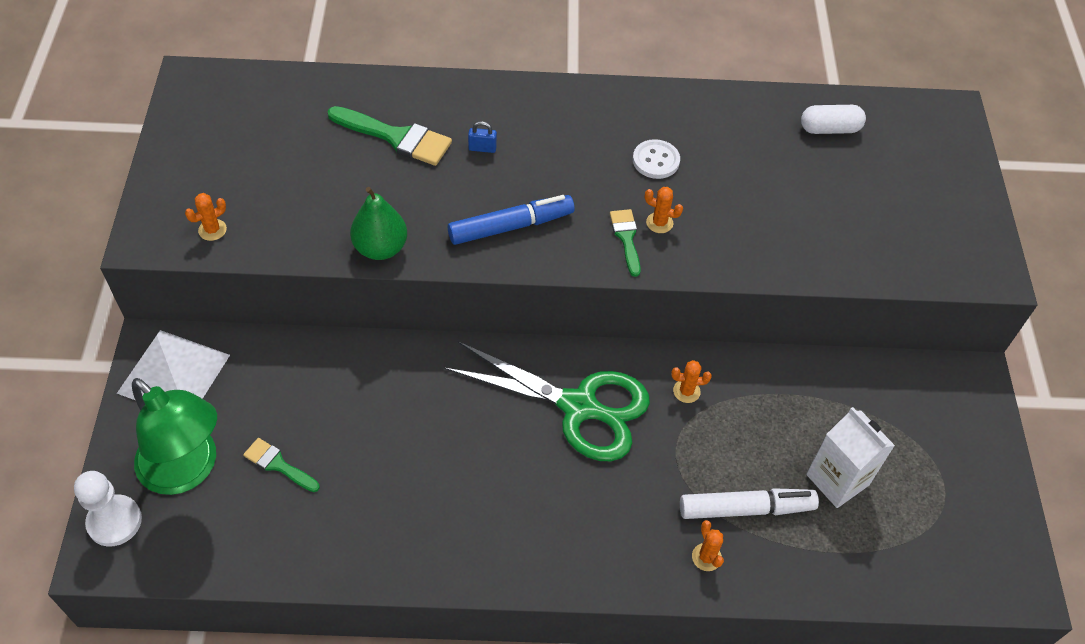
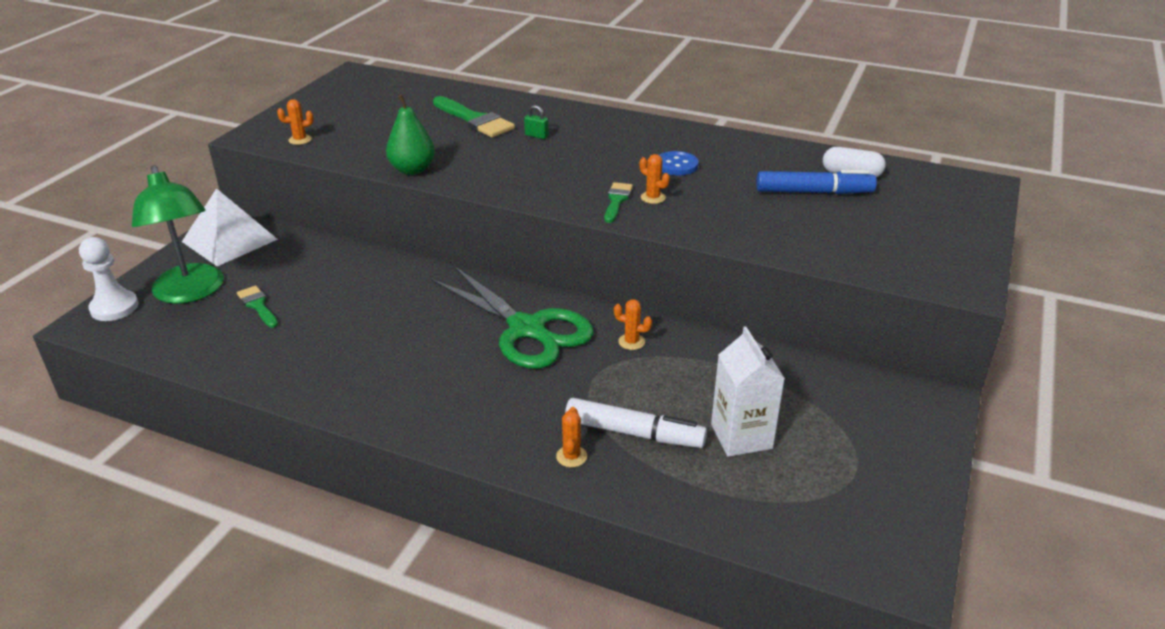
camera: 25 degrees right, 20 degrees down
(482, 148) = (536, 136): blue padlock -> green padlock
(510, 226) = (524, 177): blue marker -> blue marker (813, 192)
(656, 160) = (676, 165): white button -> blue button

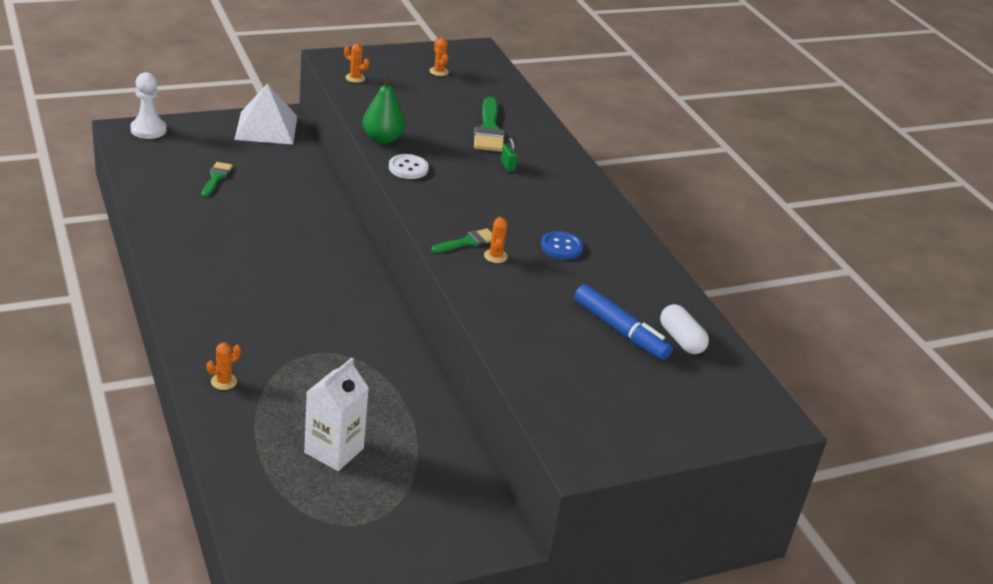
camera: 40 degrees right, 0 degrees up
(191, 293) = (196, 146): green lamp -> none
(473, 178) = (408, 168): none -> white button
(527, 329) = (332, 297): green scissors -> none
(631, 342) = (378, 351): orange cactus -> orange cactus (439, 71)
(634, 433) = (279, 398): white marker -> none

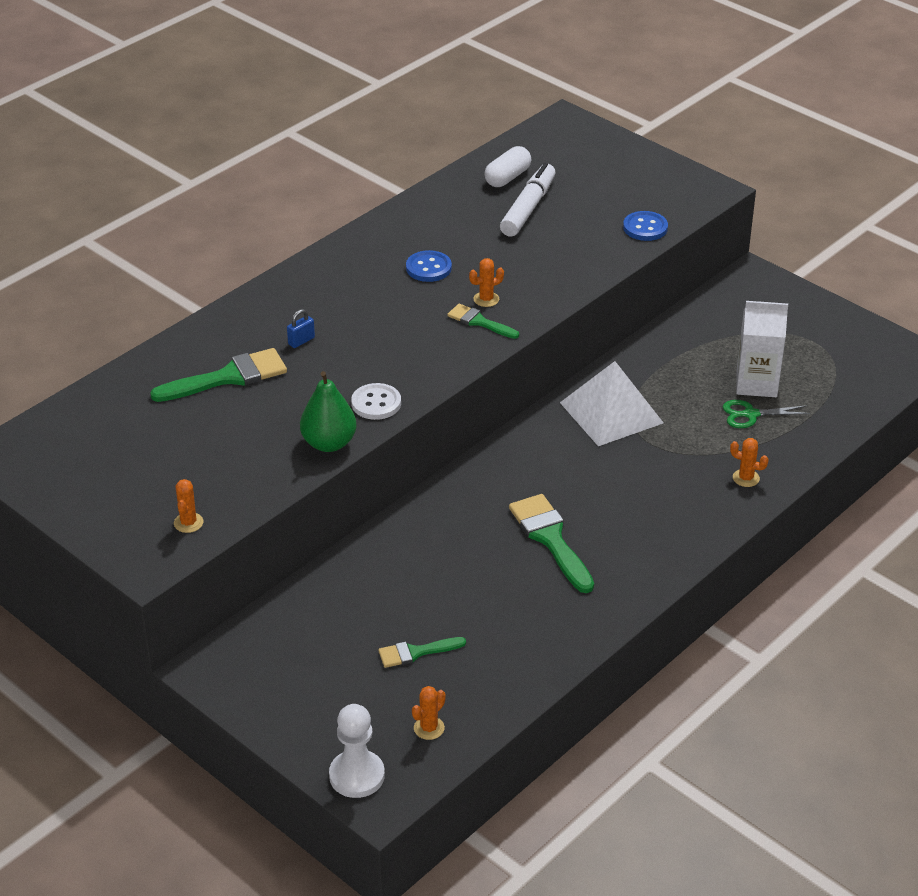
camera: 110 degrees left, 5 degrees up
(259, 263) = (550, 538): none -> green brush
(266, 127) = (251, 669): white pyramid -> white pyramid (611, 412)
(296, 425) = (751, 414): none -> green scissors
(439, 71) = (103, 463): orange cactus -> orange cactus (429, 728)
(508, 166) = (301, 341): green padlock -> blue padlock
(540, 384) = (645, 228): none -> blue button
(620, 330) = (528, 208): blue marker -> white marker

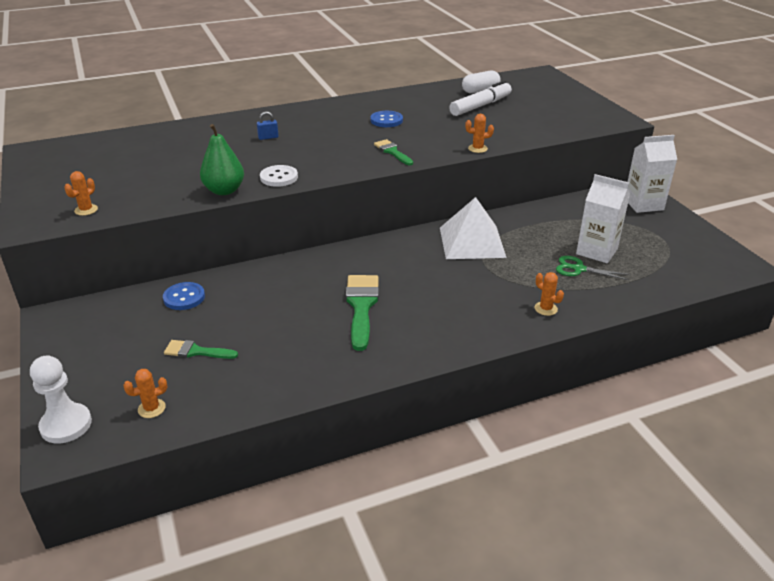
camera: 25 degrees right, 5 degrees down
(228, 377) = (204, 145): green brush -> none
(486, 299) = (408, 142): orange cactus -> orange cactus (477, 148)
(645, 228) = (554, 129): blue button -> blue button (184, 297)
(771, 296) = (643, 204): none -> white carton

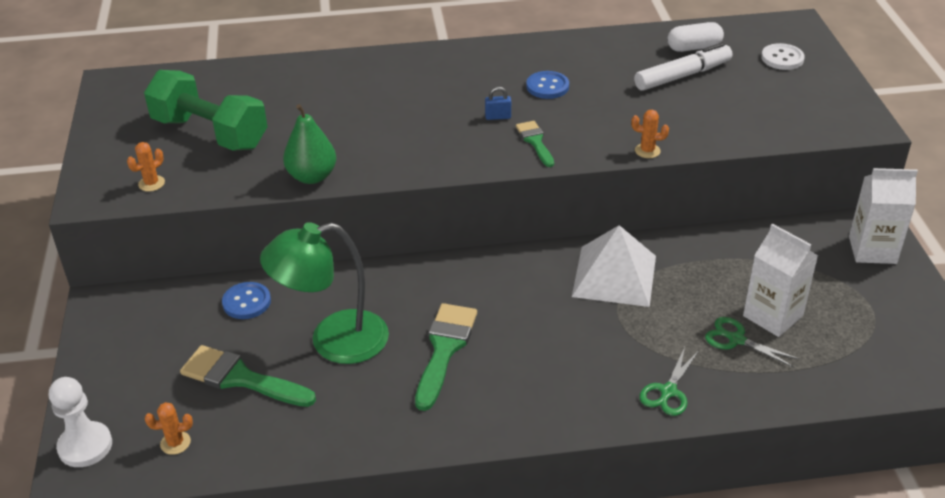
camera: 15 degrees right, 5 degrees up
(127, 173) = (210, 133): none -> green dumbbell
(196, 351) = (240, 378): green brush -> green brush, size x1.70
(268, 137) = (389, 97): blue padlock -> blue padlock (498, 117)
(268, 314) = (333, 341): none -> green lamp
(279, 177) = (382, 164): white button -> white button (782, 58)
(546, 309) = (668, 391): orange cactus -> green scissors

